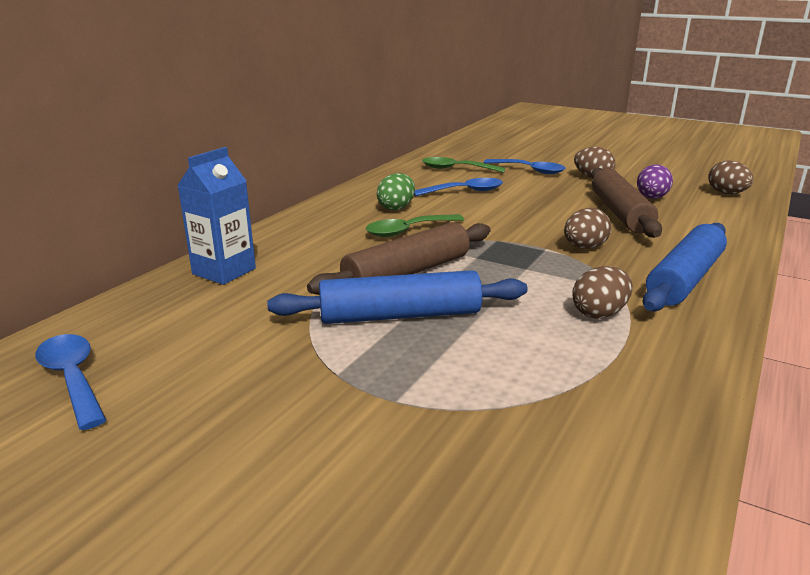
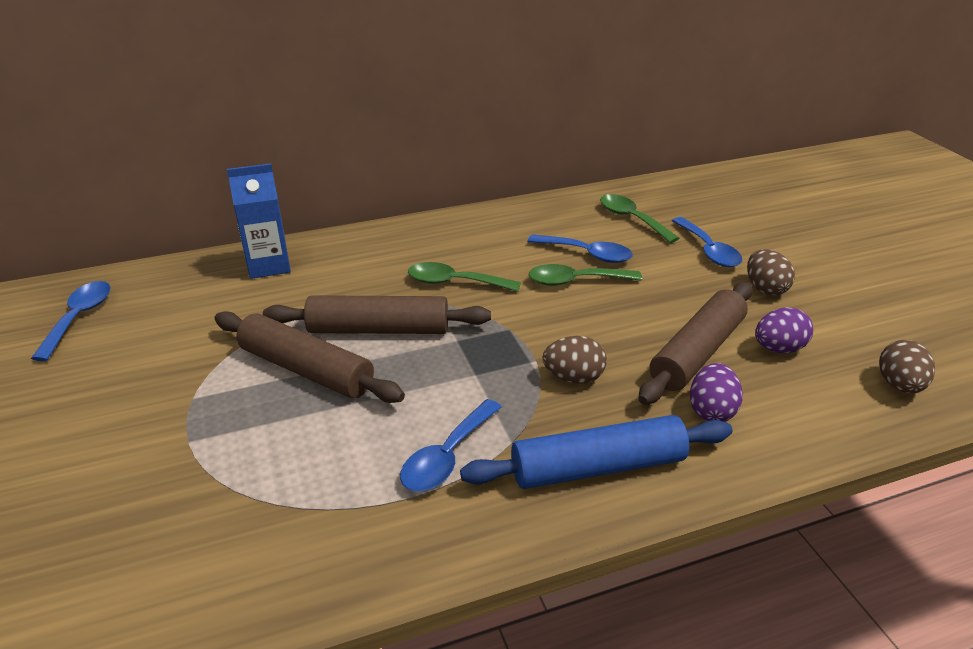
camera: 40 degrees right, 10 degrees up
(396, 208) = (490, 250): green egg -> none
(400, 315) = (306, 370): blue rolling pin -> brown rolling pin
(486, 205) = (576, 281): none -> green spoon
(599, 313) = (447, 456): brown egg -> blue spoon
(679, 233) = (711, 411): none -> purple egg

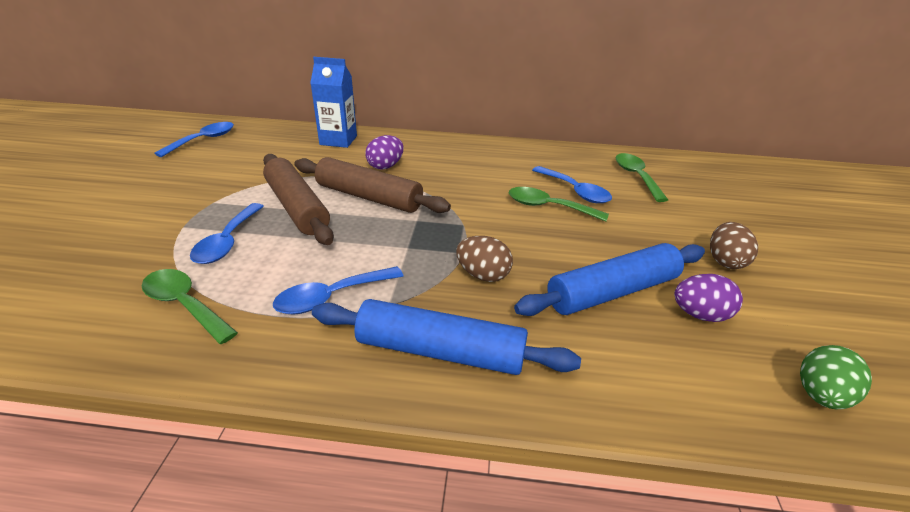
camera: 25 degrees right, 0 degrees up
(455, 282) = (452, 183): green spoon -> green spoon (185, 305)
(697, 353) = (612, 292): brown rolling pin -> blue rolling pin
(708, 250) = (690, 216): blue spoon -> blue spoon (227, 241)
(711, 411) = (586, 344): purple egg -> purple egg (385, 166)
(899, 385) = (820, 395): brown egg -> green egg

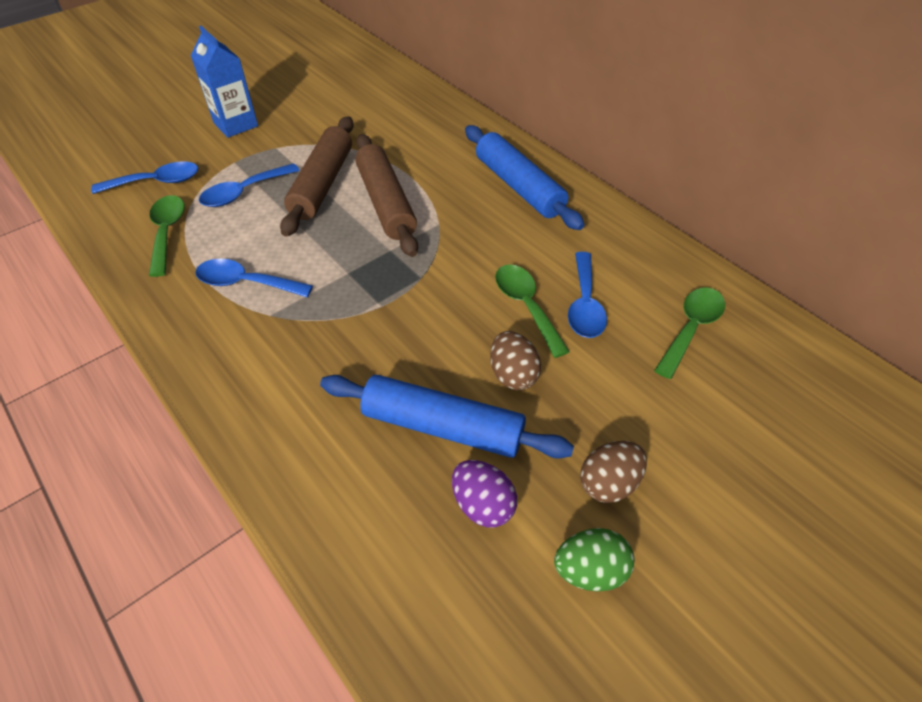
camera: 45 degrees right, 15 degrees up
(203, 140) = (341, 73): blue spoon -> blue spoon (156, 182)
(338, 140) = (444, 121): blue carton -> blue carton (236, 124)
(385, 166) = (444, 174): purple egg -> none
(440, 351) = (252, 375): blue rolling pin -> blue rolling pin (519, 186)
(483, 275) = (365, 336): brown egg -> brown egg (513, 374)
(820, 395) = (459, 647): green egg -> green egg (590, 570)

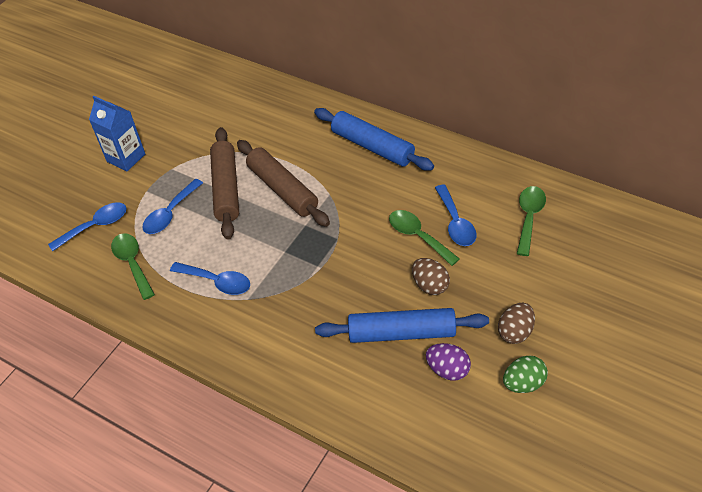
camera: 15 degrees left, 0 degrees up
(246, 283) = (217, 282): blue spoon -> blue spoon turned 150 degrees counterclockwise

